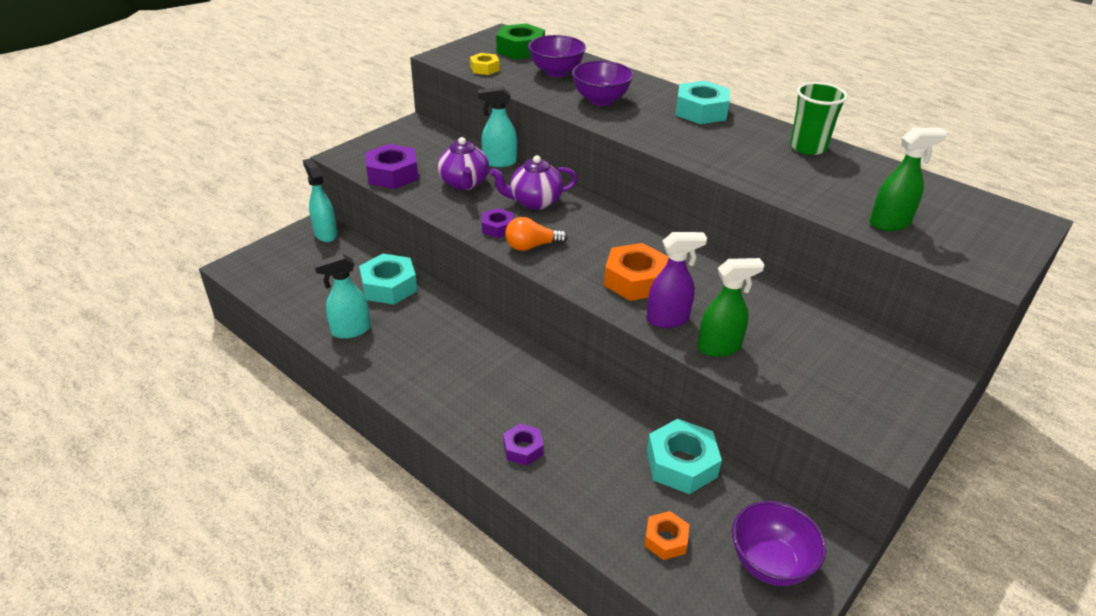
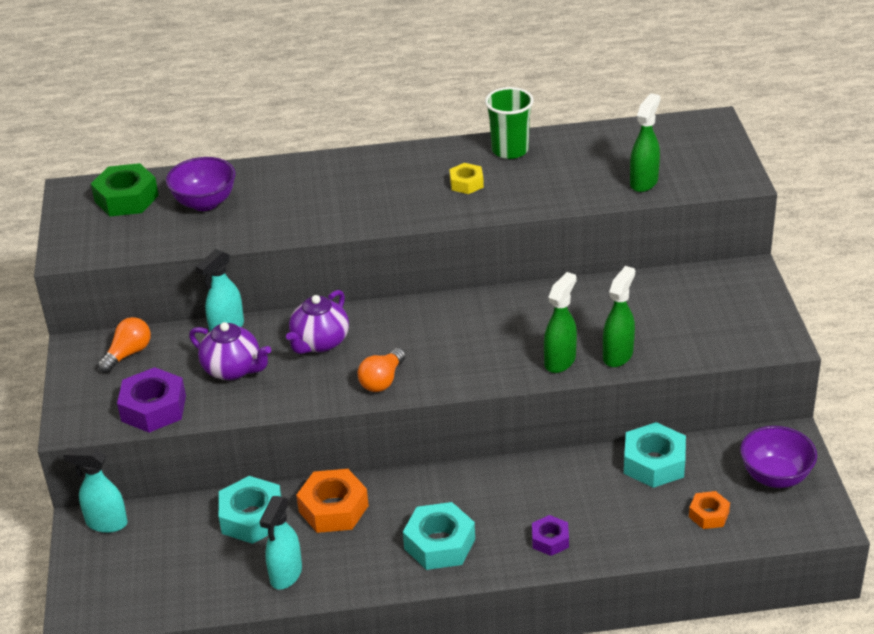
camera: 45 degrees left, 0 degrees up
(431, 142) = (128, 354): none -> orange light bulb
(484, 69) = (134, 241): yellow nut -> yellow nut (466, 183)
(497, 228) = (330, 386): purple nut -> none
(600, 100) = (293, 207): purple bowl -> none
(635, 280) = (496, 349): orange nut -> orange nut (333, 508)
(668, 319) = (560, 361): purple spray bottle -> green spray bottle
(701, 111) = (387, 166): turquoise nut -> turquoise nut (439, 544)

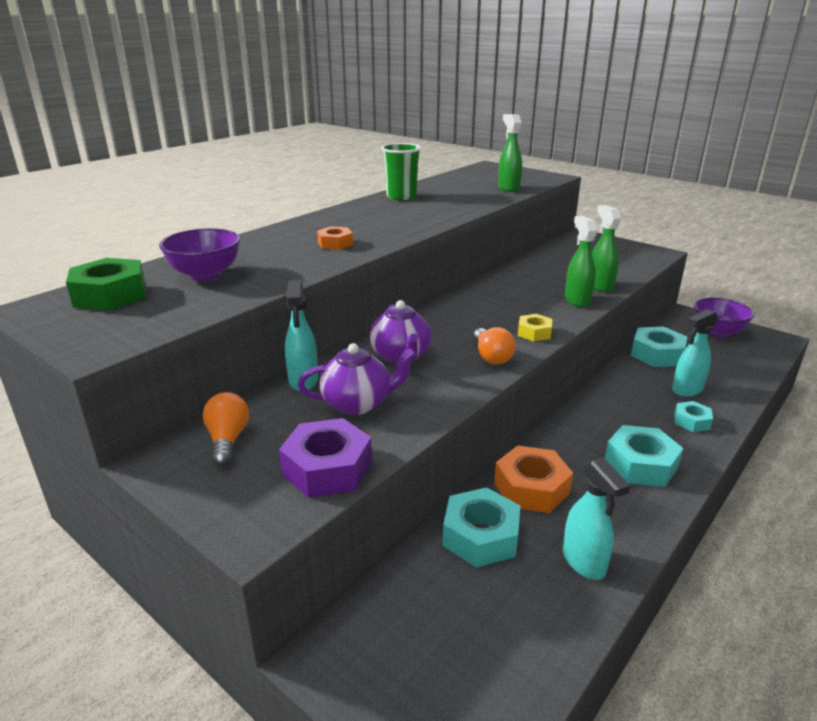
camera: 45 degrees left, 10 degrees down
(106, 523) = (345, 639): turquoise spray bottle -> turquoise spray bottle (686, 390)
(466, 183) = (405, 213): yellow nut -> yellow nut (534, 333)
(550, 540) = (691, 421): purple nut -> turquoise nut
(709, 515) = (730, 363): orange nut -> orange nut (335, 244)

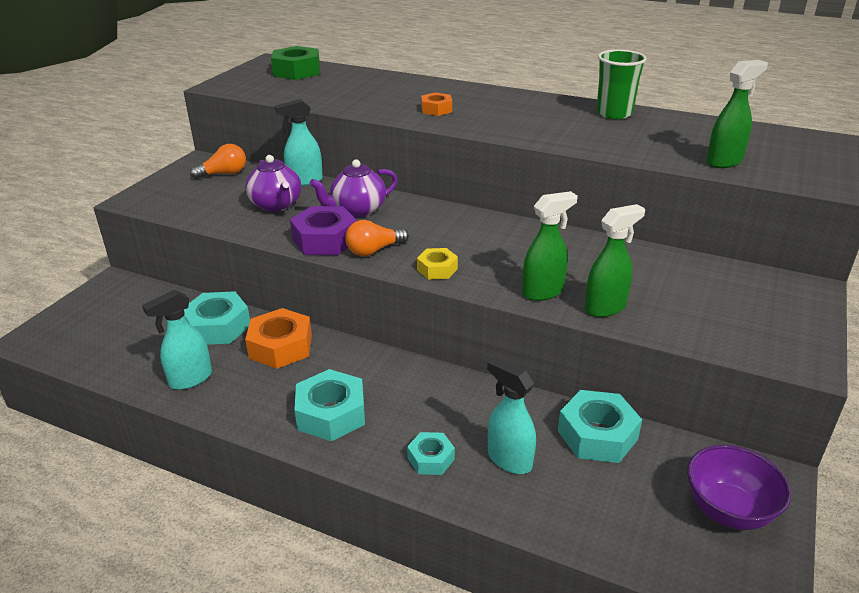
camera: 75 degrees right, 5 degrees up
(205, 275) = (342, 85): purple bowl -> none
(327, 468) = (194, 209): purple nut -> purple nut (325, 240)

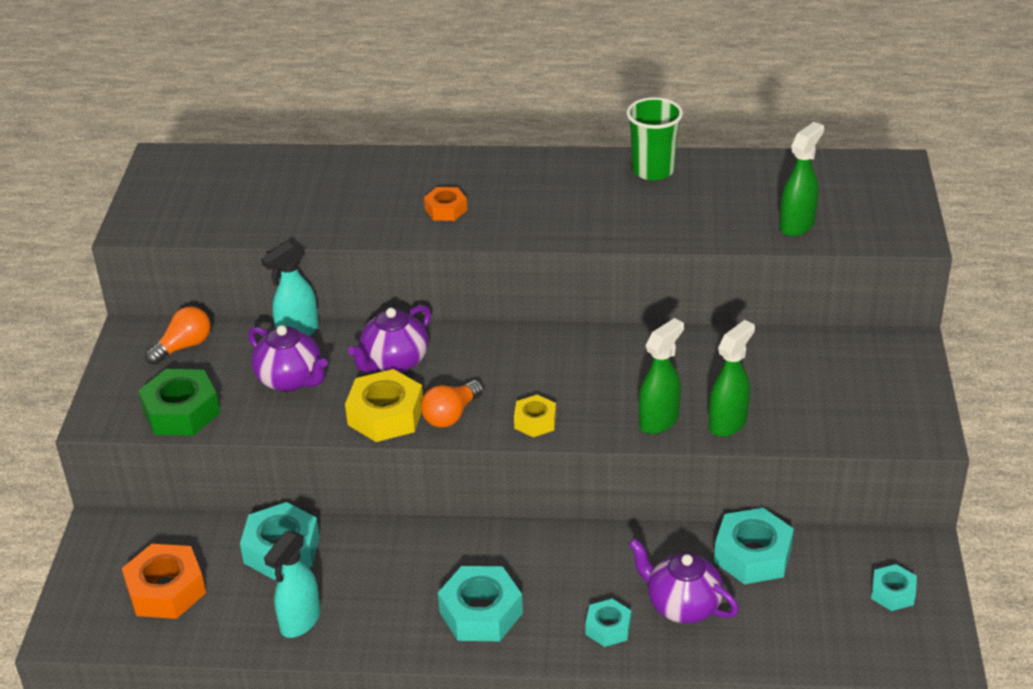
camera: 20 degrees left, 5 degrees up
(281, 346) = (373, 553): orange nut -> orange nut (166, 590)
(297, 71) = (216, 174): green nut -> green nut (181, 412)
(325, 240) = (386, 415): purple nut -> yellow nut
(509, 459) = (682, 605): turquoise spray bottle -> purple teapot
(728, 510) = (892, 593): purple bowl -> turquoise nut

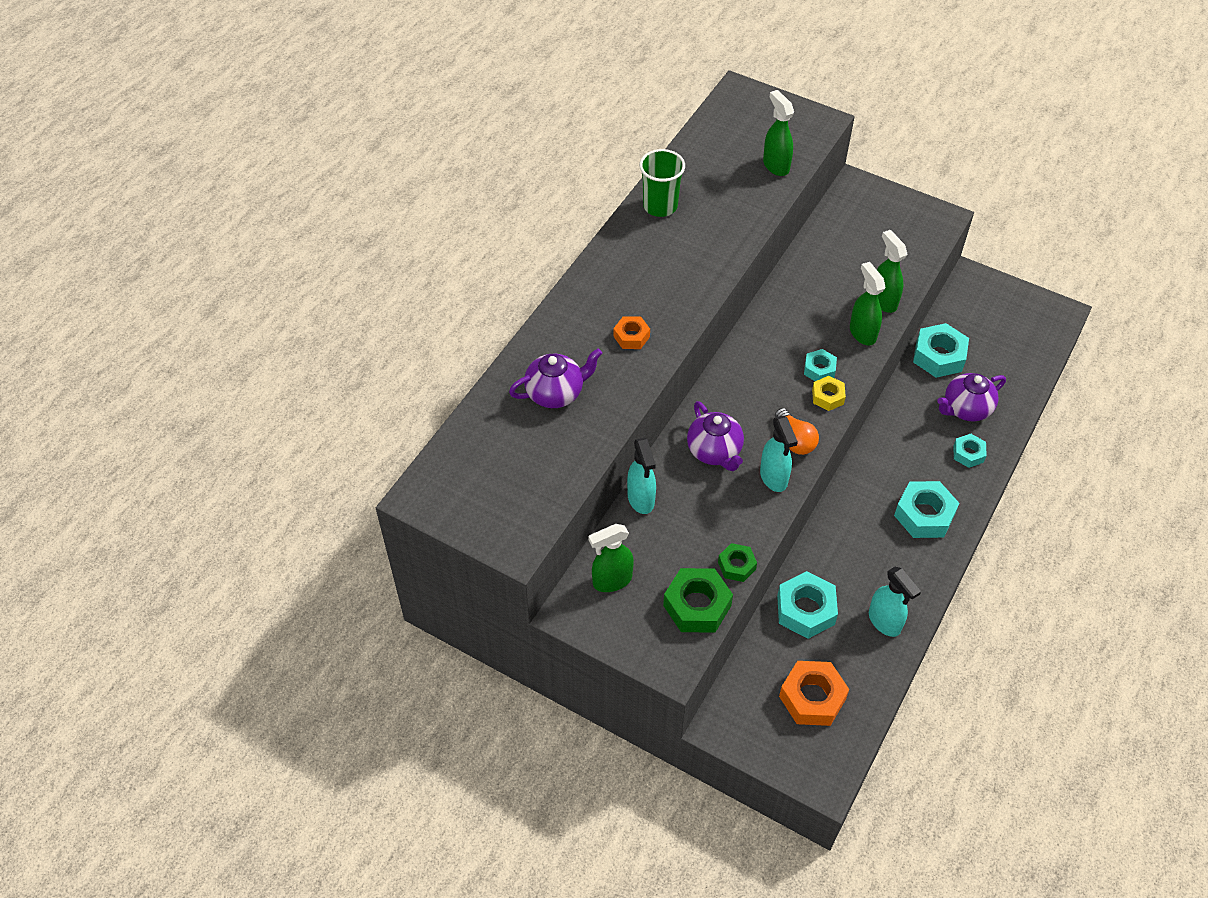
camera: 65 degrees left, 15 degrees up
(184, 346) = (611, 580): orange light bulb -> green spray bottle
(248, 424) = (736, 566): none -> green nut
(291, 380) = (698, 522): purple teapot -> purple teapot (556, 393)
(386, 415) = (774, 478): yellow nut -> turquoise spray bottle
(892, 593) = (1001, 308): turquoise nut -> turquoise nut (819, 369)

